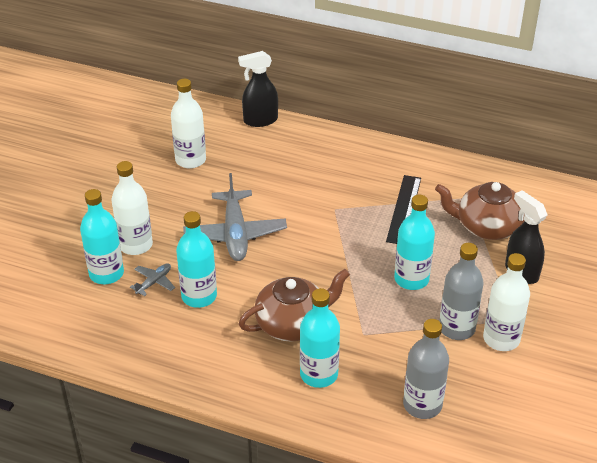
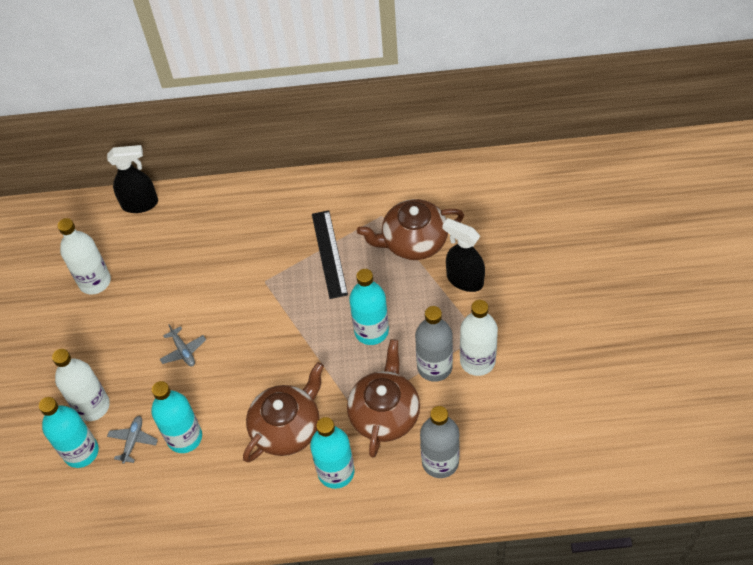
camera: 20 degrees left, 15 degrees up
(235, 234) = (183, 351): grey plane -> grey plane, size x0.47
(260, 120) = (140, 204): black spray bottle -> black spray bottle turned 150 degrees counterclockwise
(389, 347) = (385, 414): none -> brown teapot

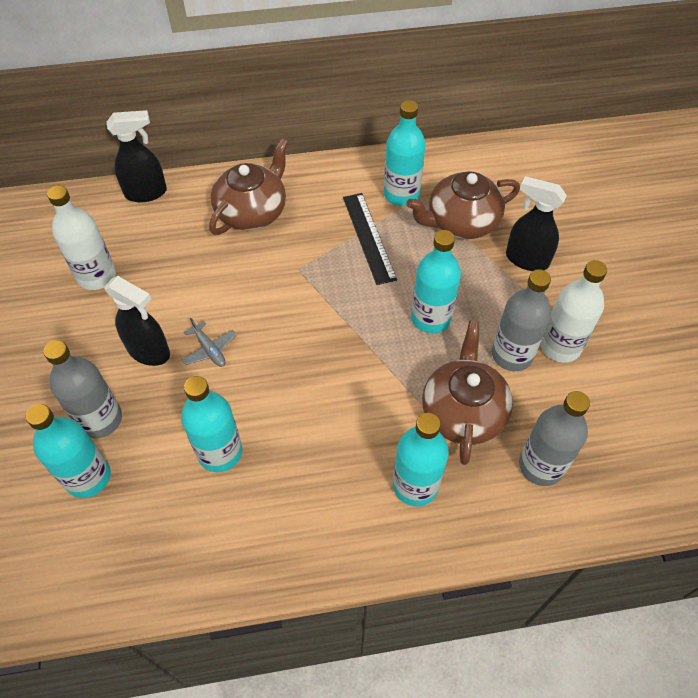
camera: 10 degrees left, 0 degrees up
(92, 406) = (100, 420): white bottle -> grey bottle
(133, 441) = (155, 460): grey plane -> none
(134, 350) = (149, 351): none -> black spray bottle
(287, 428) = (346, 434): brown teapot -> brown teapot (252, 211)
(364, 213) = (401, 194): none -> turquoise bottle

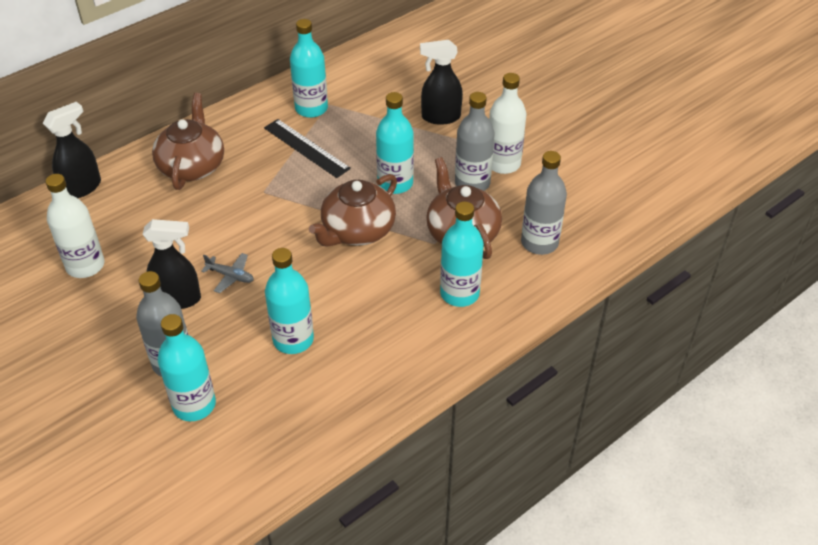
camera: 30 degrees left, 10 degrees down
(461, 222) = (373, 110): brown teapot -> brown teapot (357, 230)

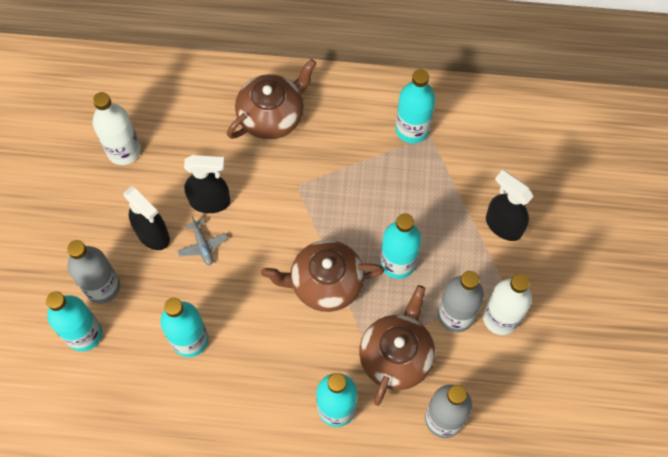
camera: 45 degrees right, 20 degrees up
(82, 188) = (183, 73): black spray bottle -> black spray bottle (210, 201)
(306, 148) = (368, 168): black ruler -> none

